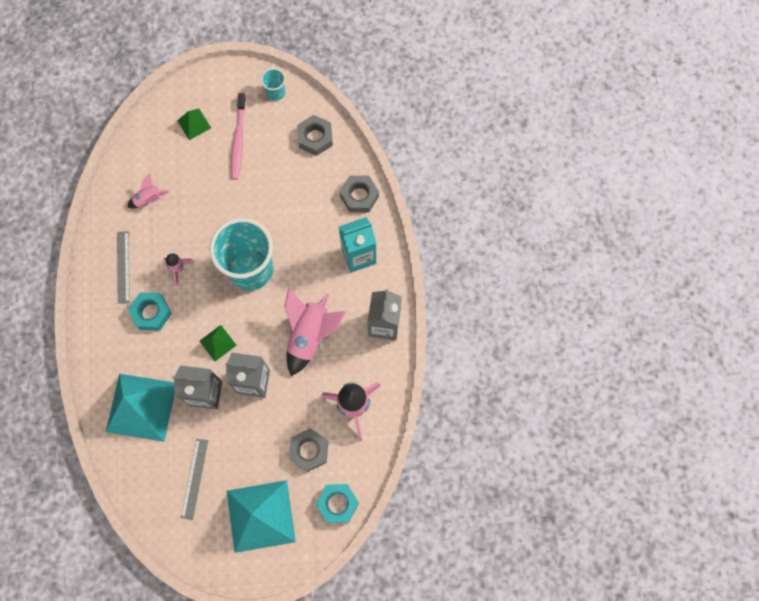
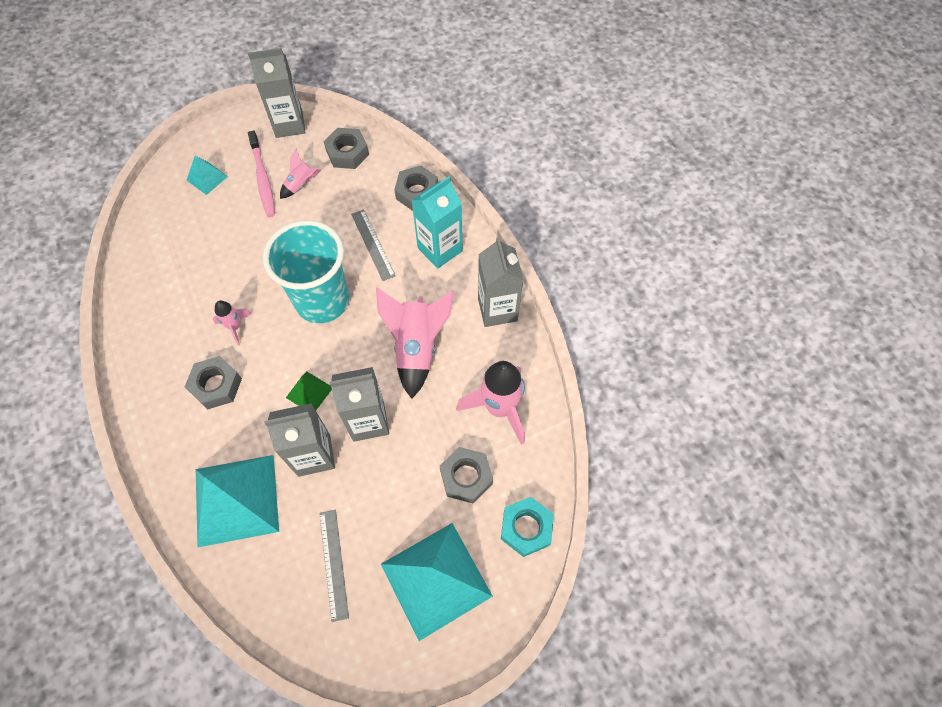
camera: 20 degrees left, 10 degrees down
(123, 267) = (166, 346): grey ruler -> grey ruler (373, 244)
(149, 199) = (177, 266): pink rocket -> pink rocket (301, 185)
(151, 313) = (216, 385): turquoise nut -> grey nut
(194, 124) = (207, 178): green pyramid -> turquoise pyramid
(276, 92) = (289, 124): turquoise cup -> grey carton

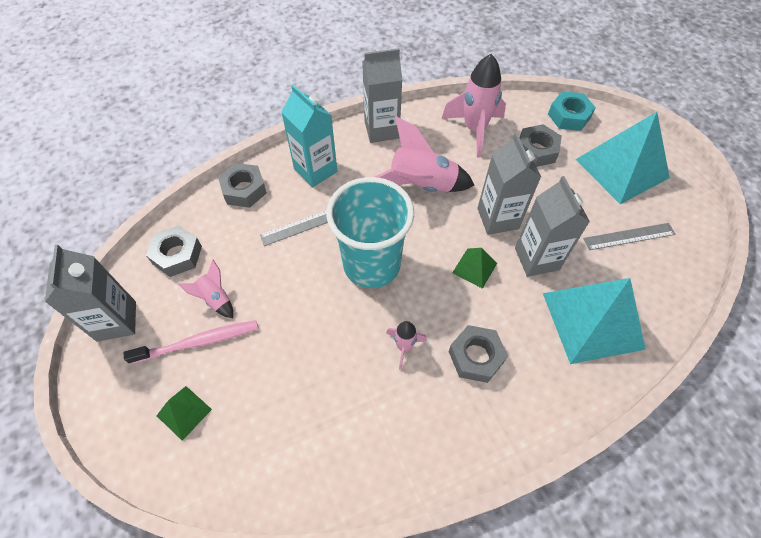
camera: 90 degrees left, 5 degrees down
(207, 178) = (184, 412): turquoise pyramid -> green pyramid

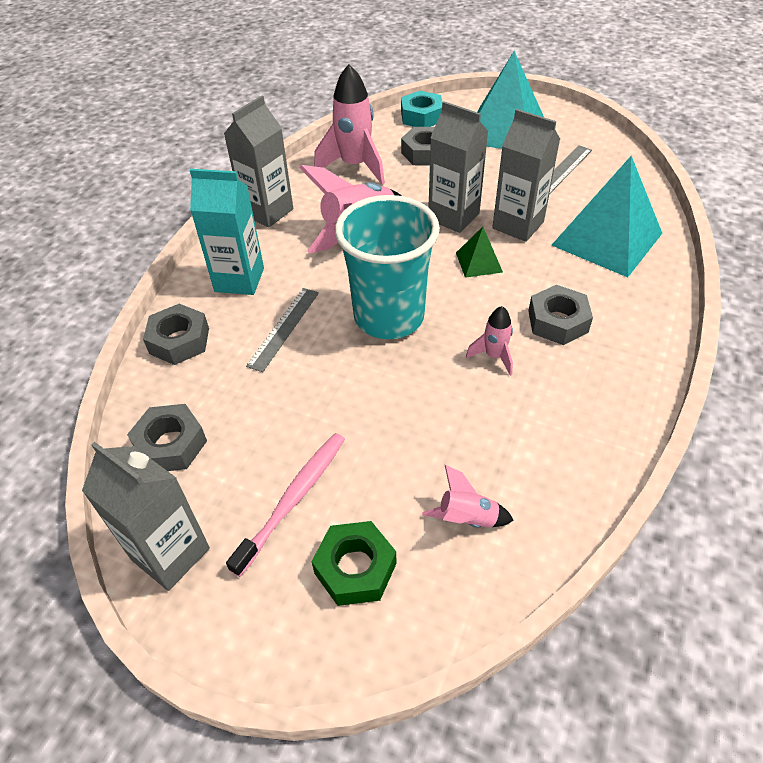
camera: 40 degrees left, 10 degrees down
(184, 412) = (355, 568): green pyramid -> green nut
(215, 299) = (265, 450): pink rocket -> pink rocket (467, 519)

